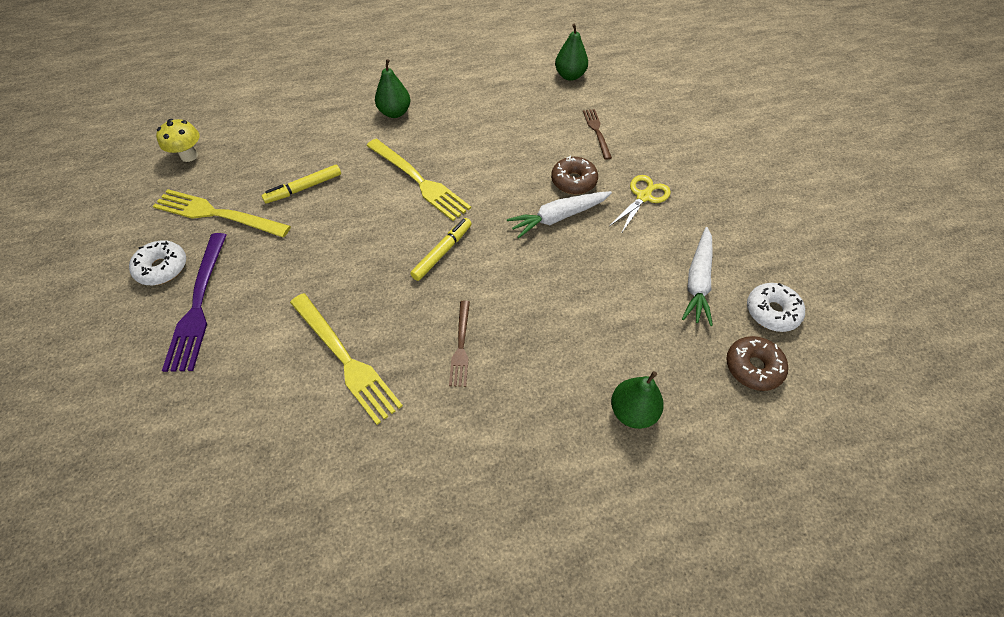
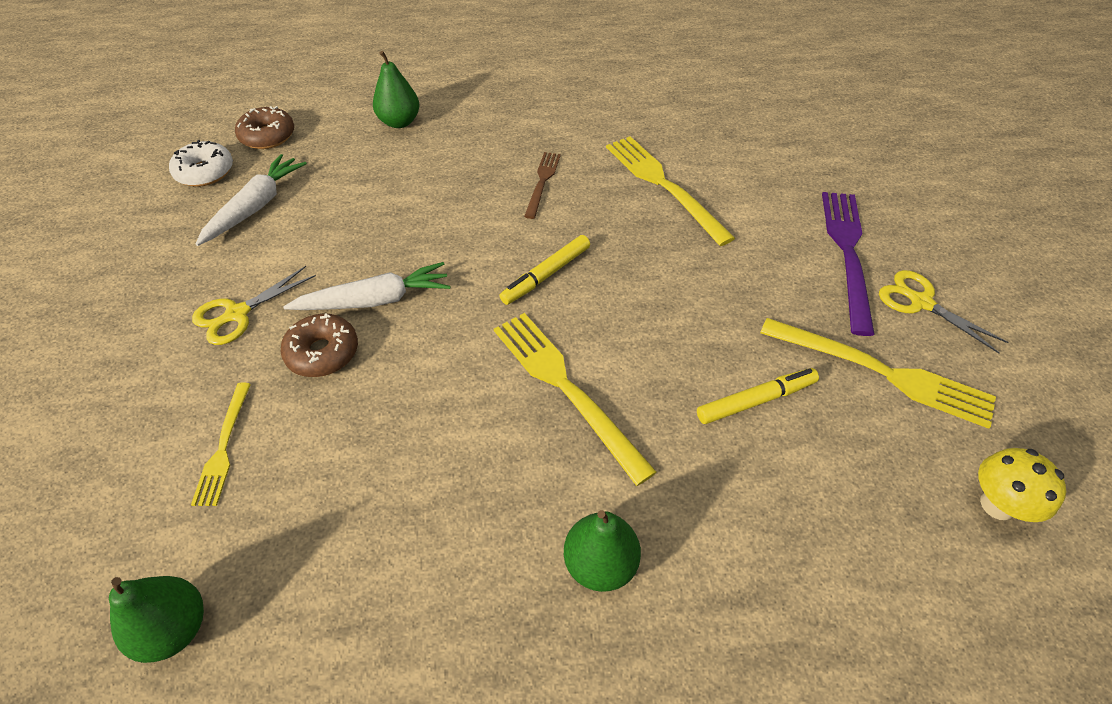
camera: 170 degrees left, 5 degrees down
(162, 268) = (920, 302): white donut -> yellow scissors
(597, 132) = (223, 447): brown fork -> yellow fork

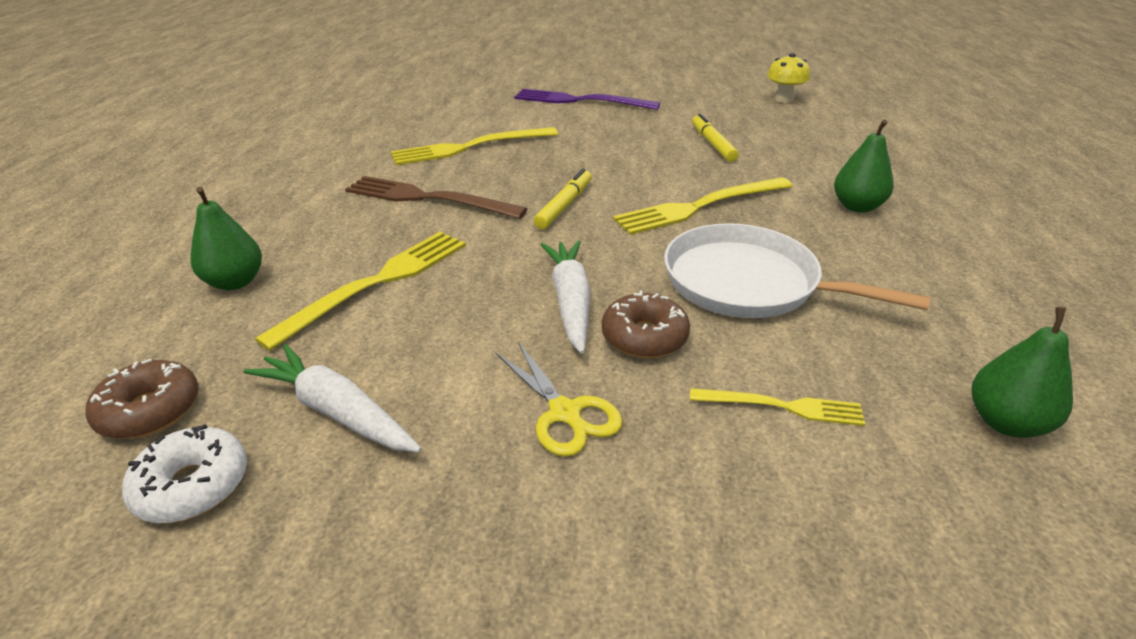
camera: 80 degrees left, 15 degrees down
(407, 430) = (748, 283): none -> white pan
(542, 182) = (428, 198): brown fork -> brown fork, size x1.76
(546, 275) = (564, 206): yellow marker -> yellow marker turned 120 degrees counterclockwise
(882, 372) = (690, 108): yellow fork -> yellow fork (377, 283)
(920, 302) = (632, 90): yellow scissors -> none

